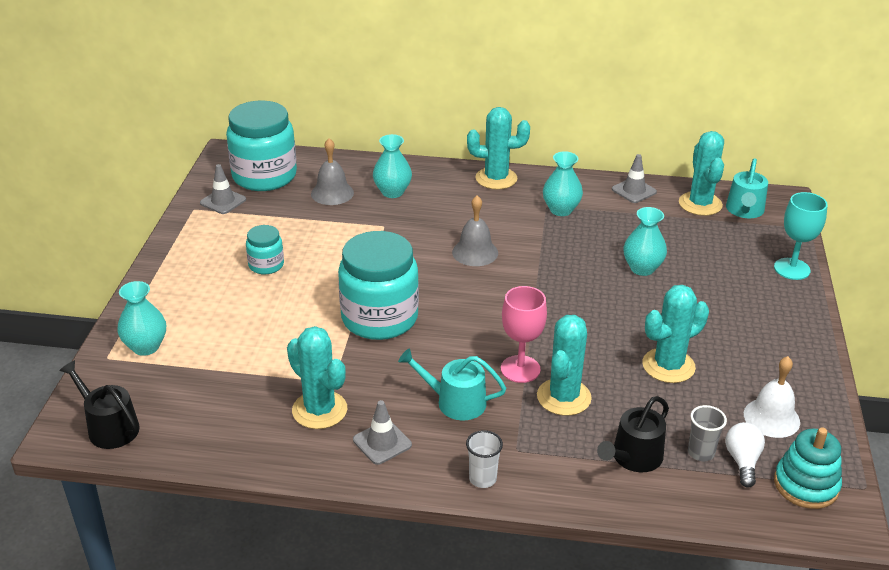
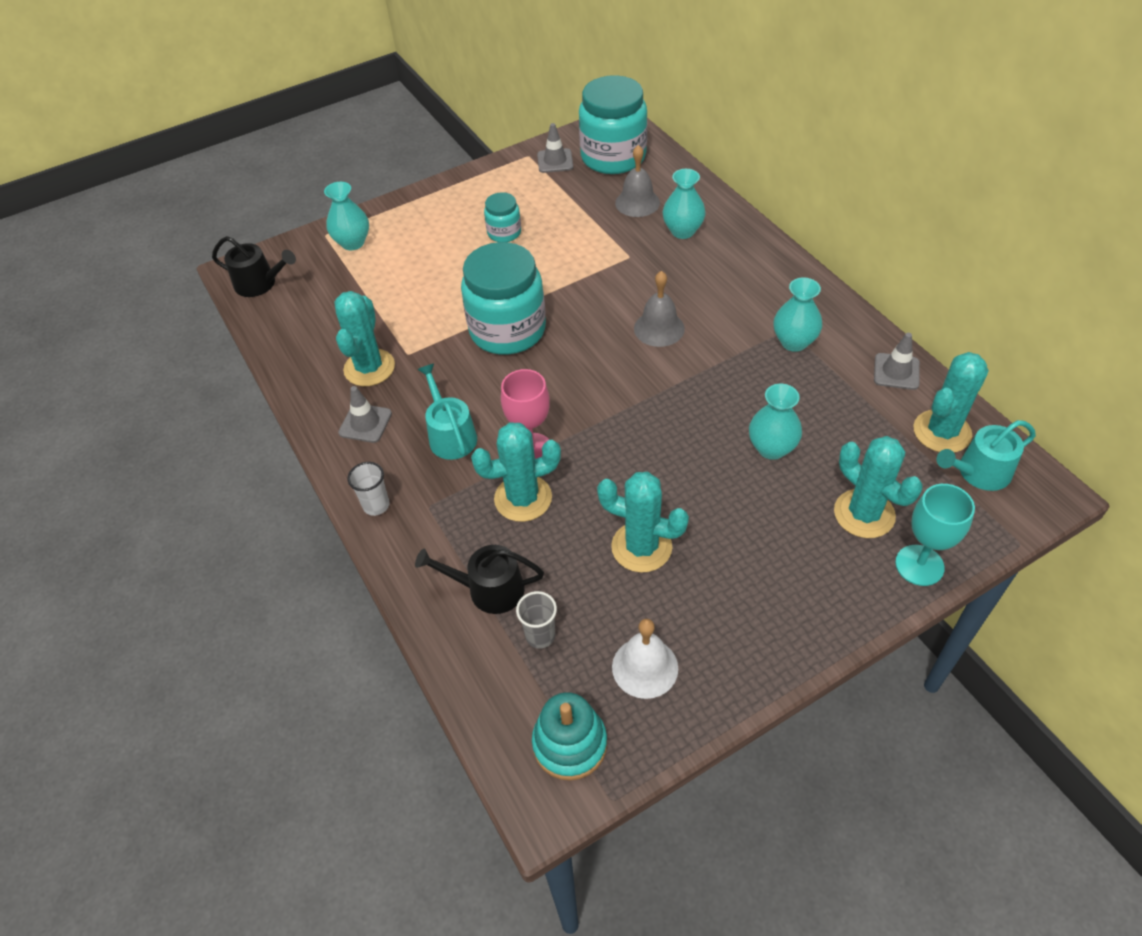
camera: 55 degrees right, 15 degrees up
(109, 427) = (260, 284): black watering can -> black watering can turned 105 degrees clockwise
(496, 178) = (787, 274): turquoise cactus -> turquoise cactus (864, 514)
(742, 461) = (558, 674): white light bulb -> none

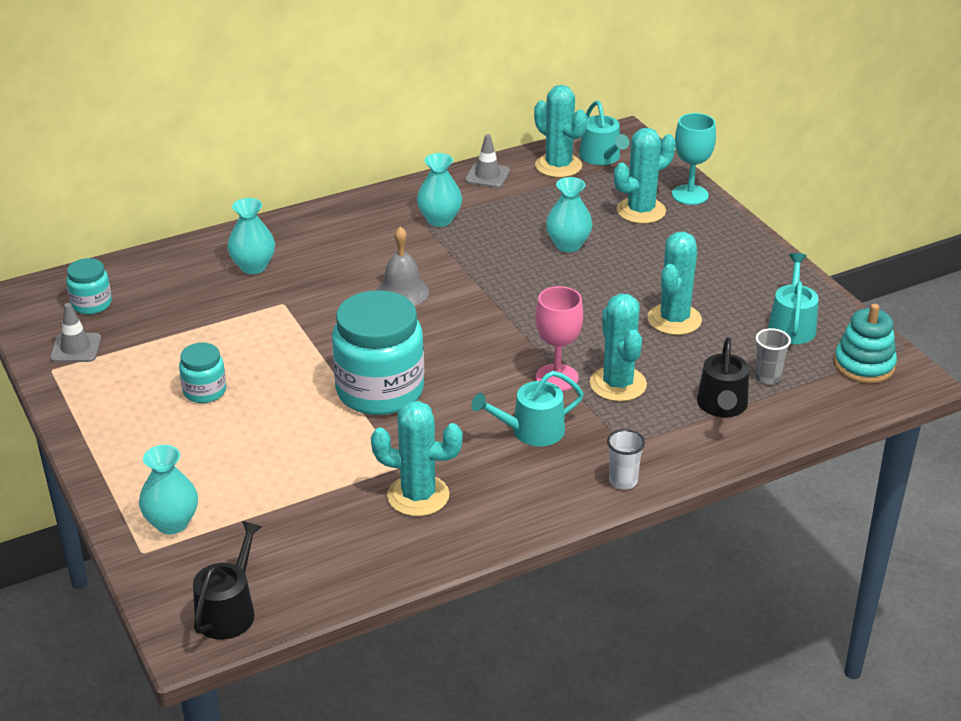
camera: 90 degrees left, 15 degrees down
(365, 423) = (506, 495): grey traffic cone -> none
(613, 157) = (91, 304): turquoise jar -> turquoise jar, size x0.49
(637, 202) = (189, 292): grey bell -> none
(645, 667) = (791, 325): white bell -> turquoise watering can

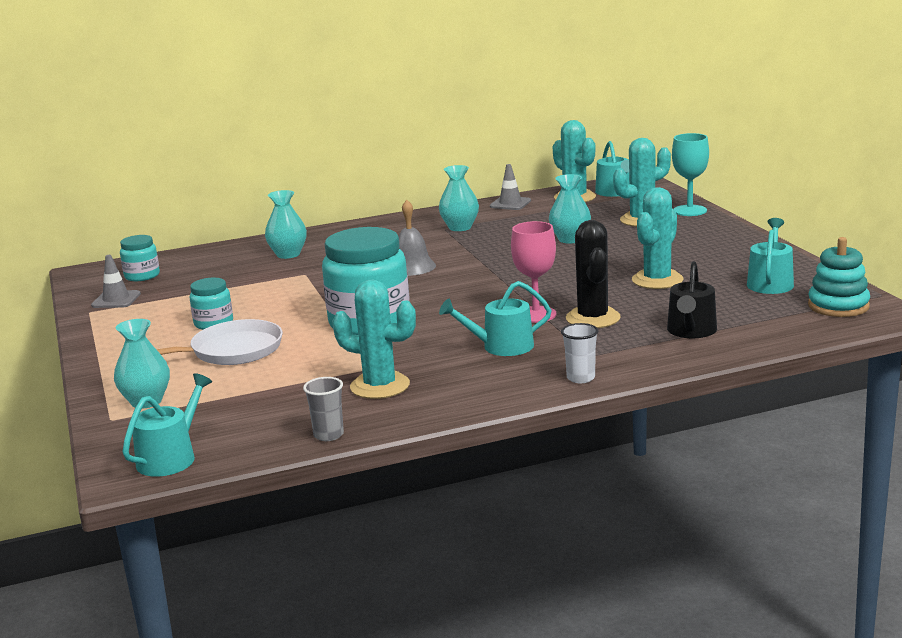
camera: 10 degrees right, 15 degrees down
(228, 611) = (171, 457): black watering can -> turquoise watering can
(240, 439) = (232, 351): none -> white pan
(618, 384) = (593, 318): turquoise cactus -> black cactus
(767, 377) = (740, 314): grey cup -> grey cup (328, 435)

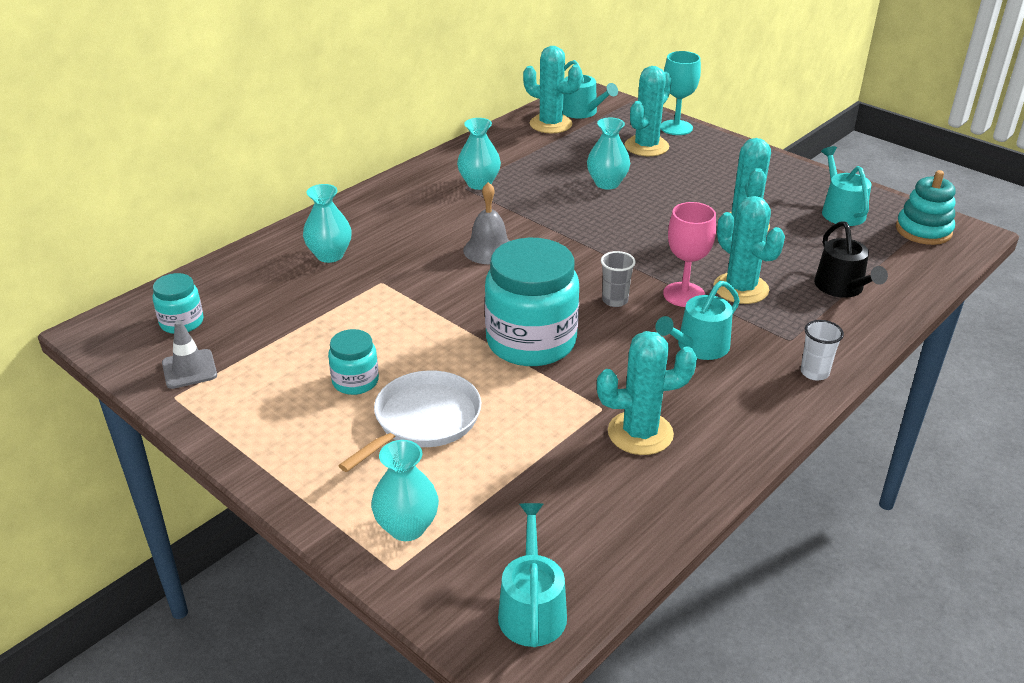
camera: 30 degrees left, 15 degrees up
(328, 435) = (664, 520): grey cup -> grey cup (615, 300)
(510, 204) = (495, 141): grey traffic cone -> none
(593, 318) = (741, 288): black cactus -> turquoise cactus

